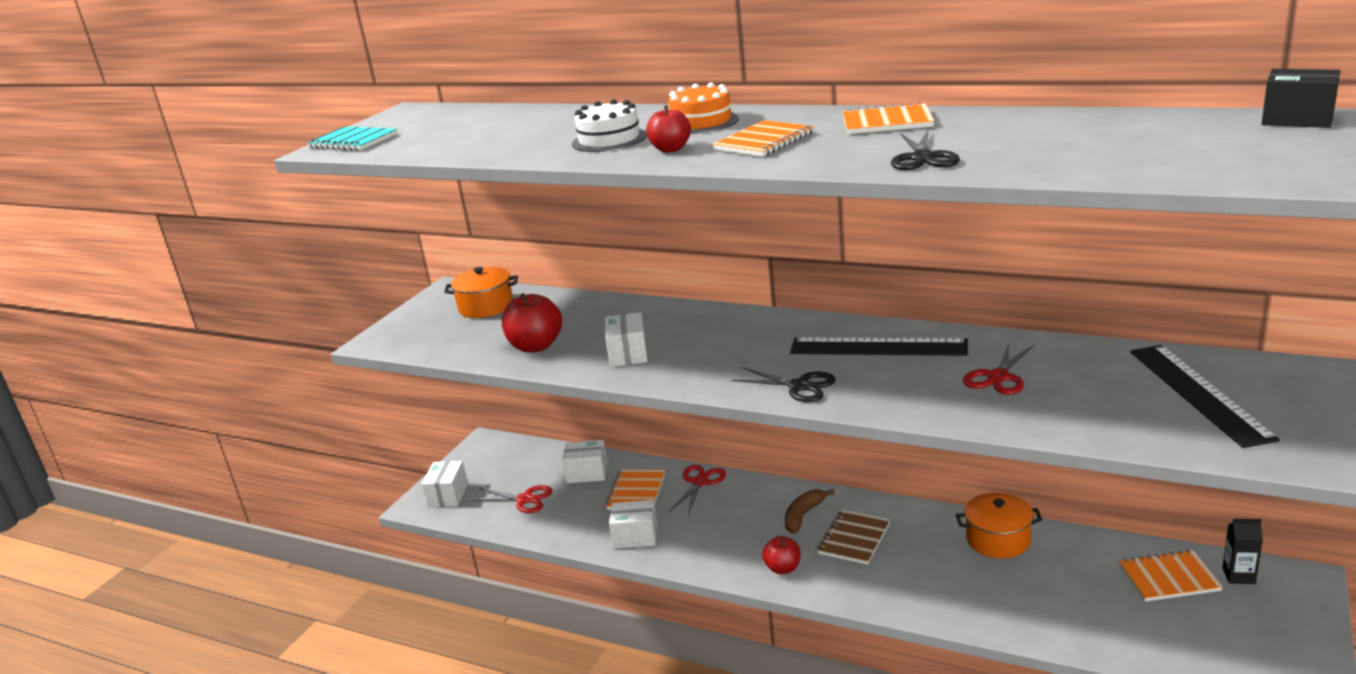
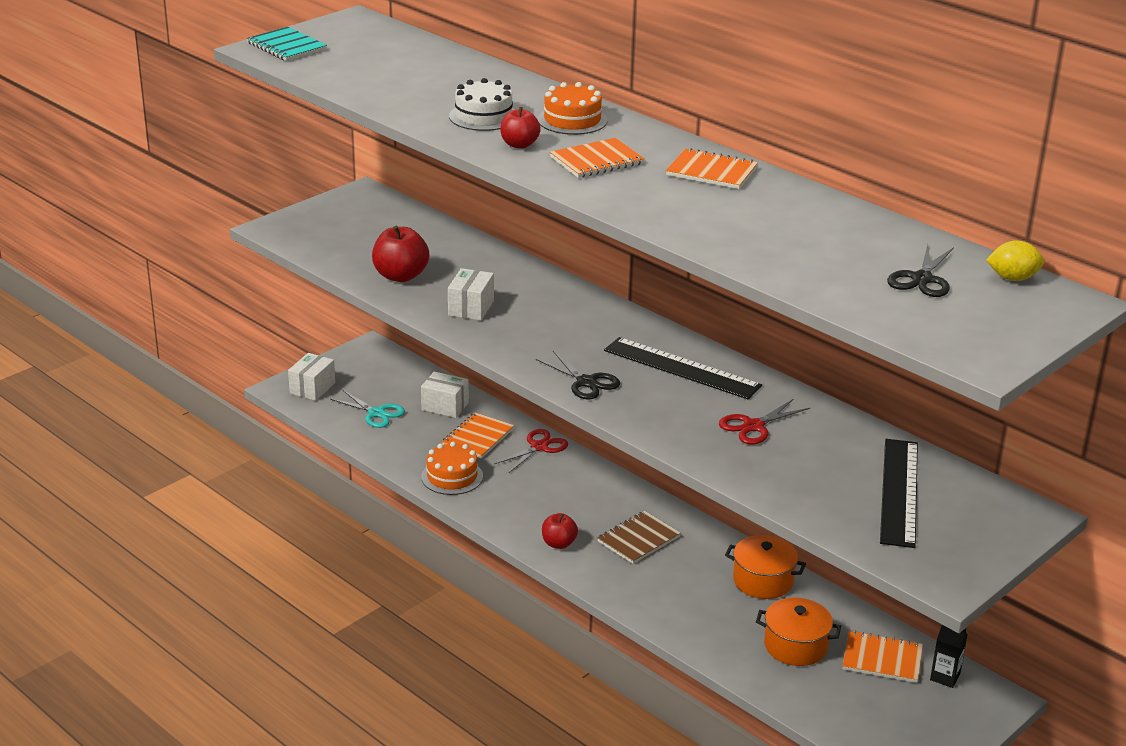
camera: 15 degrees right, 5 degrees up
(486, 306) = (384, 222): orange pot -> orange pot (795, 646)
(524, 499) = (376, 413): red scissors -> turquoise scissors
(635, 536) = (452, 476): white box -> orange cake
(803, 515) = (609, 506): brown banana -> none
(922, 158) = (691, 220): black scissors -> black scissors (922, 279)
(1297, 119) = (1012, 278): black box -> yellow lemon

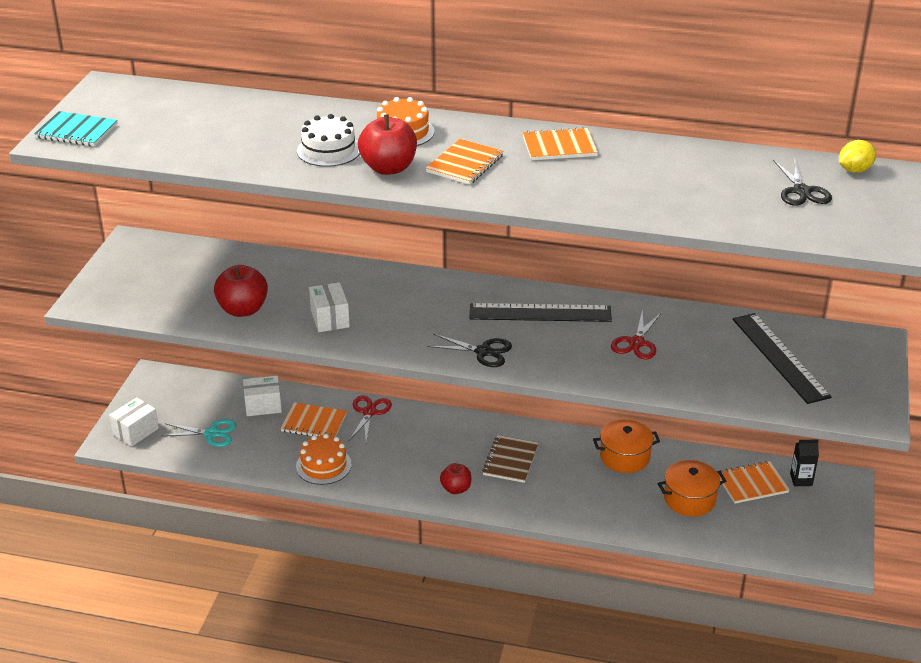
camera: 30 degrees left, 5 degrees up
(312, 388) = (136, 431): white box -> white box turned 45 degrees clockwise
(478, 437) = (314, 423): orange notebook -> orange notebook turned 75 degrees counterclockwise
(519, 145) = (388, 168): red apple -> red apple, size x1.60

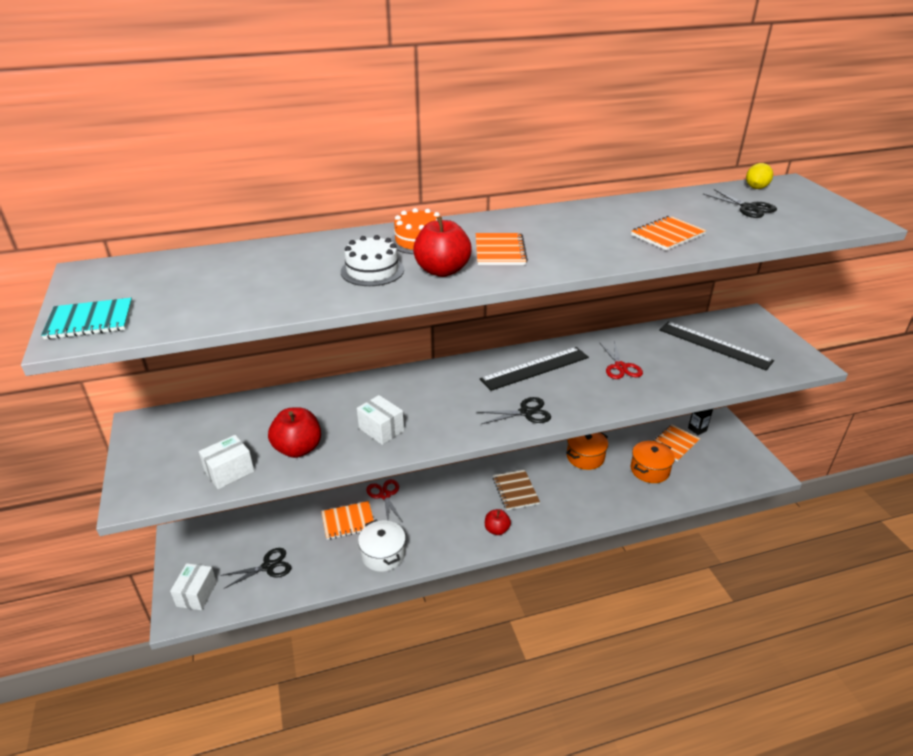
camera: 30 degrees left, 0 degrees up
(211, 433) = (268, 566): turquoise scissors -> black scissors
(263, 405) = (296, 524): white box -> white box (229, 472)
(323, 465) = (383, 554): orange cake -> white pot
(559, 146) = (552, 221): orange notebook -> orange notebook (667, 235)

